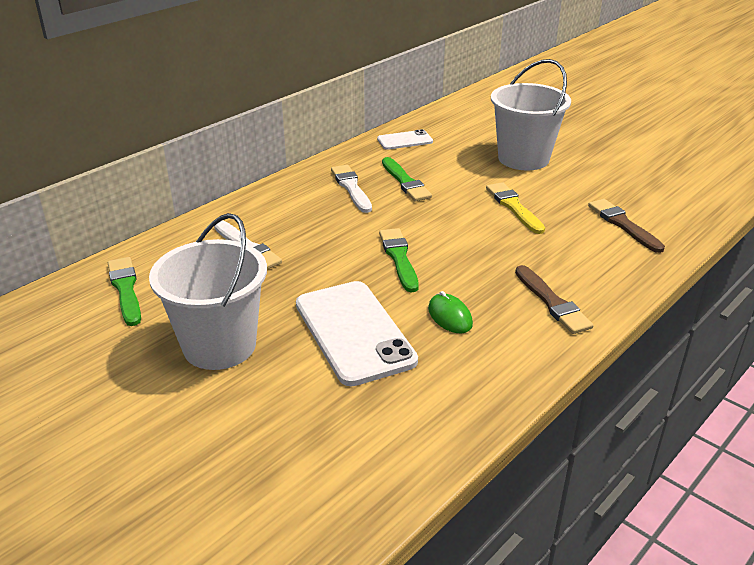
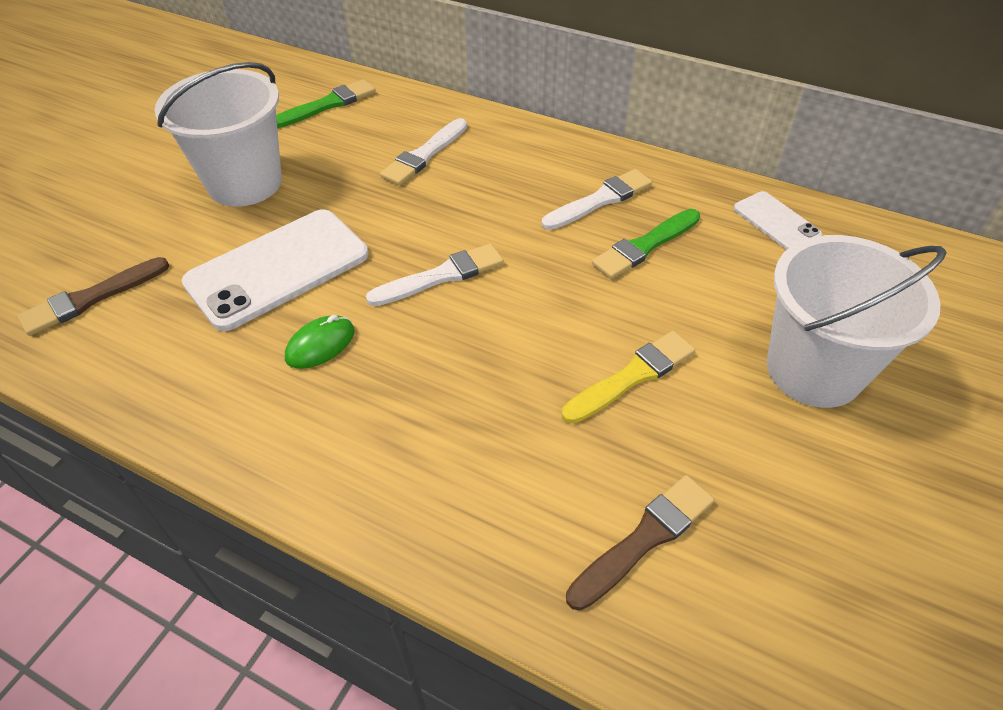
camera: 75 degrees right, 15 degrees up
(399, 258) = (441, 276): green brush -> white brush
(552, 302) = (373, 451): brown brush -> brown brush (91, 298)

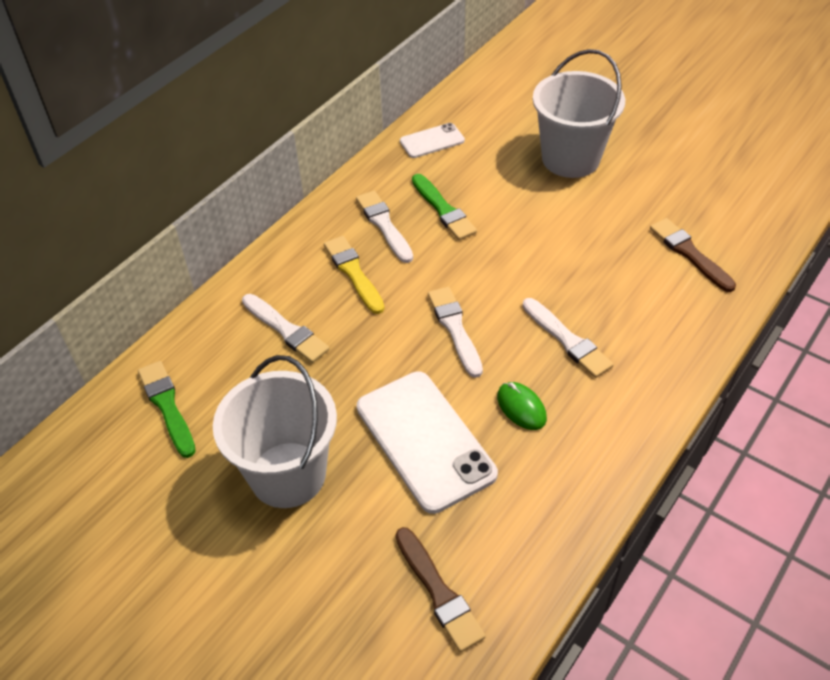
camera: 80 degrees left, 0 degrees up
(433, 384) = (567, 340): none -> white brush
(632, 376) = (569, 238): yellow brush -> yellow brush (353, 273)

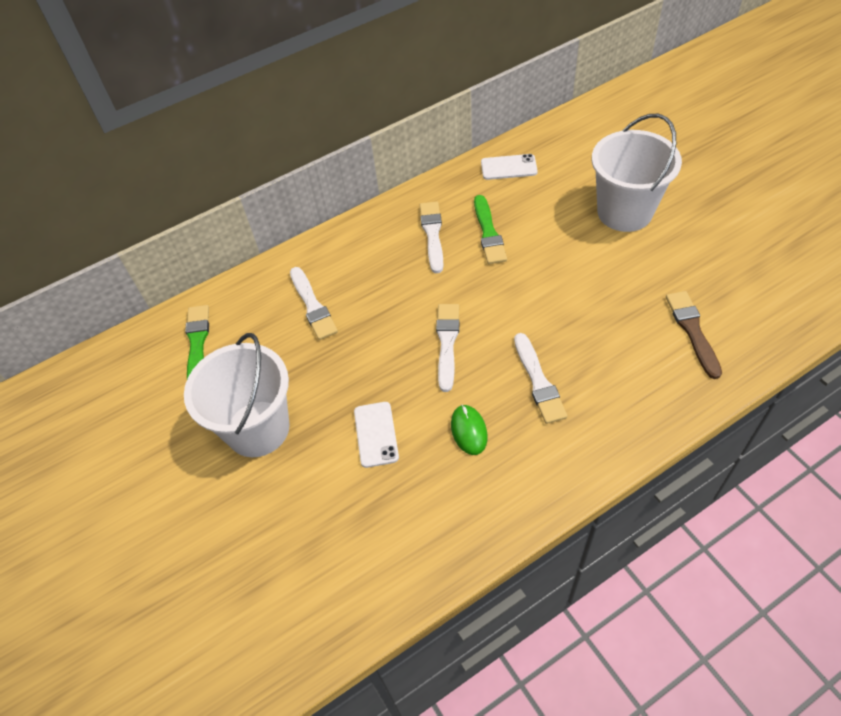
camera: 25 degrees right, 5 degrees up
(353, 273) = (388, 270): yellow brush -> none
(425, 440) = (376, 434): white phone -> white phone, size x0.52
(439, 592) = (325, 568): brown brush -> none

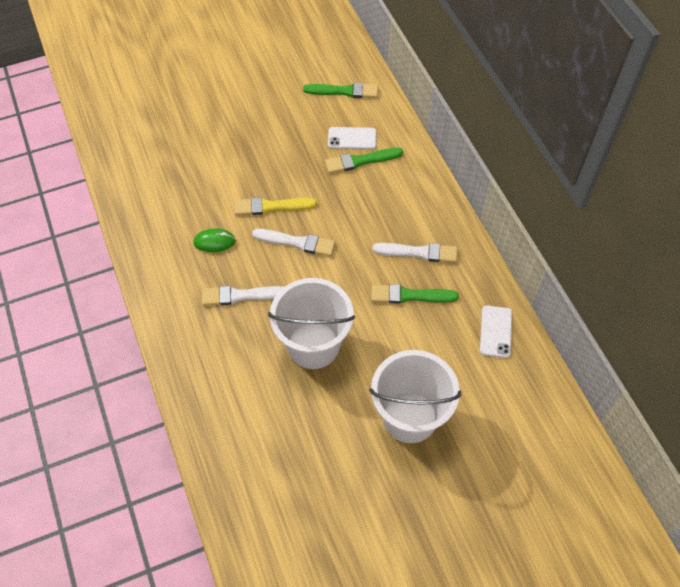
camera: 95 degrees right, 5 degrees up
(258, 428) = (259, 122): white bucket -> white bucket (313, 345)
(313, 306) = (360, 161): white brush -> green brush
(376, 434) = (231, 186): white phone -> white phone (352, 138)
(399, 381) = (271, 206): none -> yellow brush
(692, 331) = (253, 424): brown brush -> none

